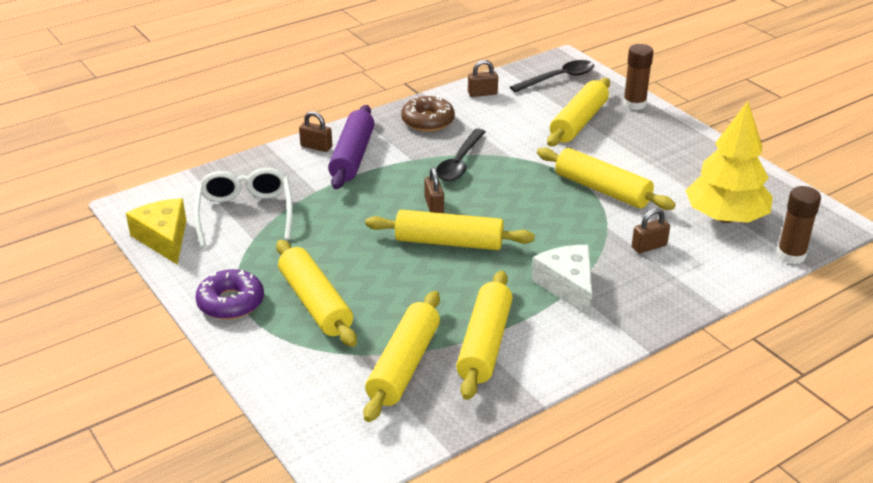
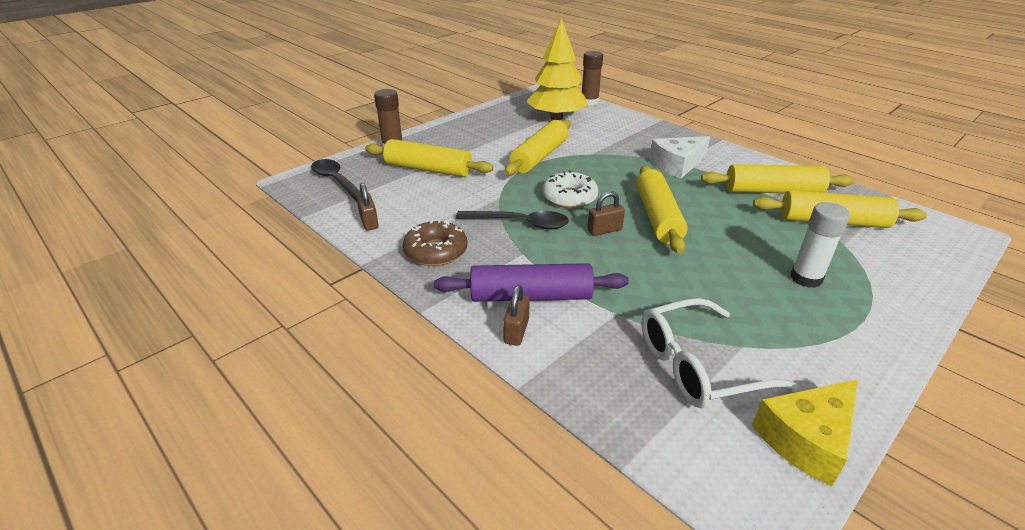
camera: 100 degrees left, 0 degrees up
(231, 302) = (861, 337): purple donut -> none
(315, 303) = (806, 278): yellow rolling pin -> white glue stick
(502, 196) = (569, 197): none -> white donut
(649, 246) = (607, 139): brown padlock -> none

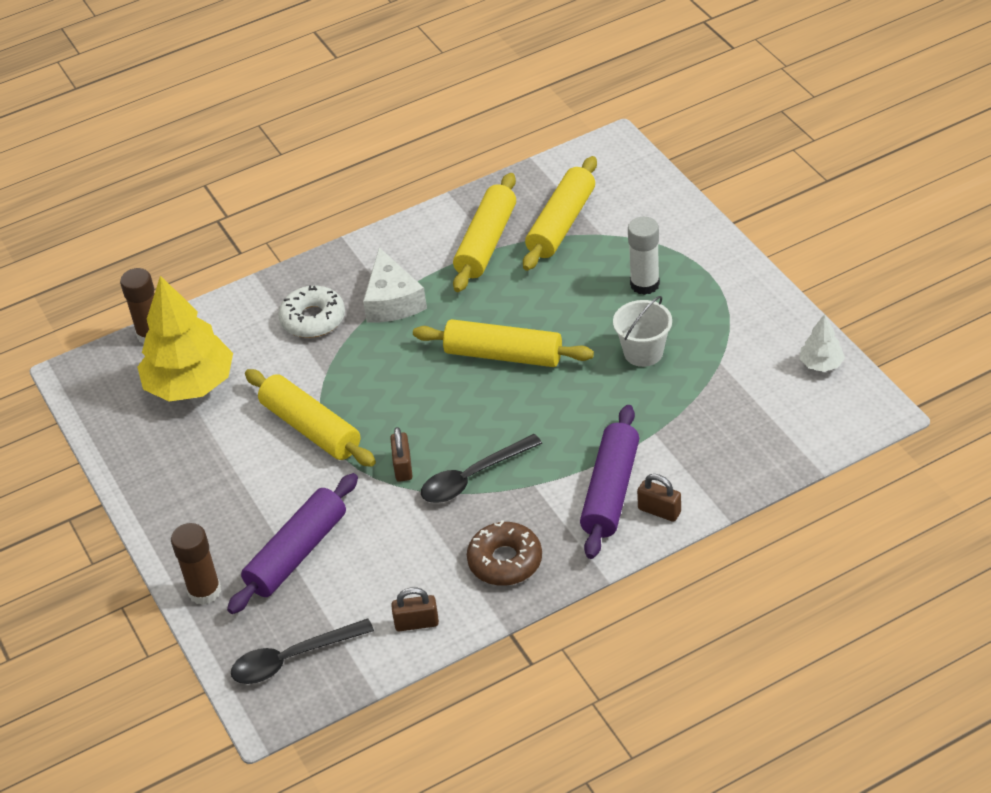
camera: 70 degrees left, 10 degrees up
(428, 169) = (297, 553): yellow rolling pin -> purple rolling pin
(520, 223) = (473, 477): black spoon -> black spoon turned 150 degrees counterclockwise
(569, 197) = (431, 420): white donut -> white donut (313, 319)
(604, 230) = (514, 406): brown padlock -> brown padlock (403, 467)
(698, 365) = (735, 398): white glasses -> none
(716, 290) = (643, 352): none -> white bucket
(807, 439) = (821, 364): yellow cheese -> white tree

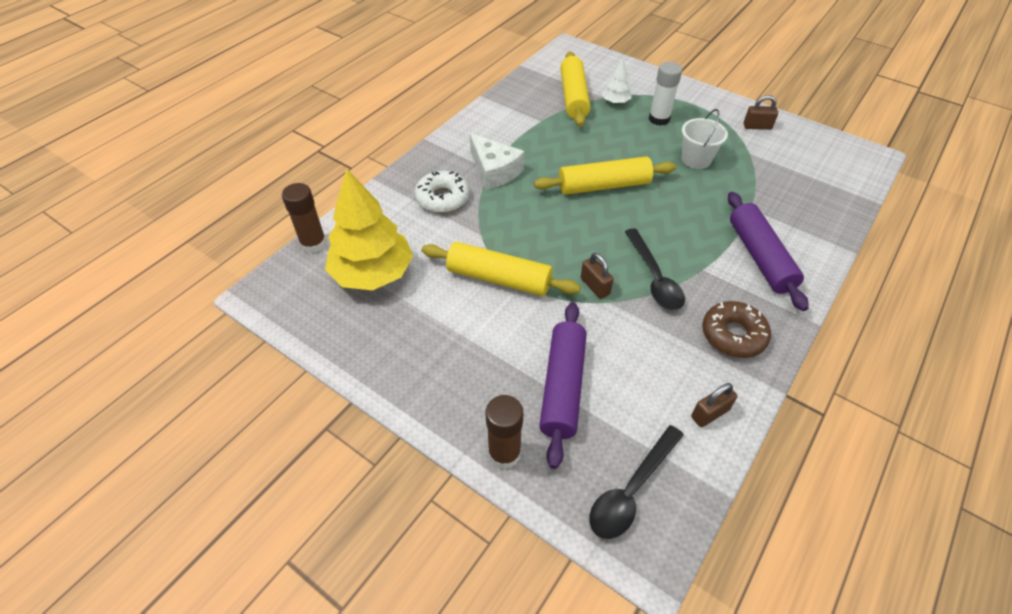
camera: 30 degrees left, 5 degrees up
(473, 477) = (654, 277): black spoon -> black spoon turned 45 degrees counterclockwise
(486, 242) = (532, 119): yellow rolling pin -> none
(659, 511) = (805, 260): brown padlock -> brown padlock (757, 126)
(821, 364) = (810, 138): white tree -> white tree (615, 102)

